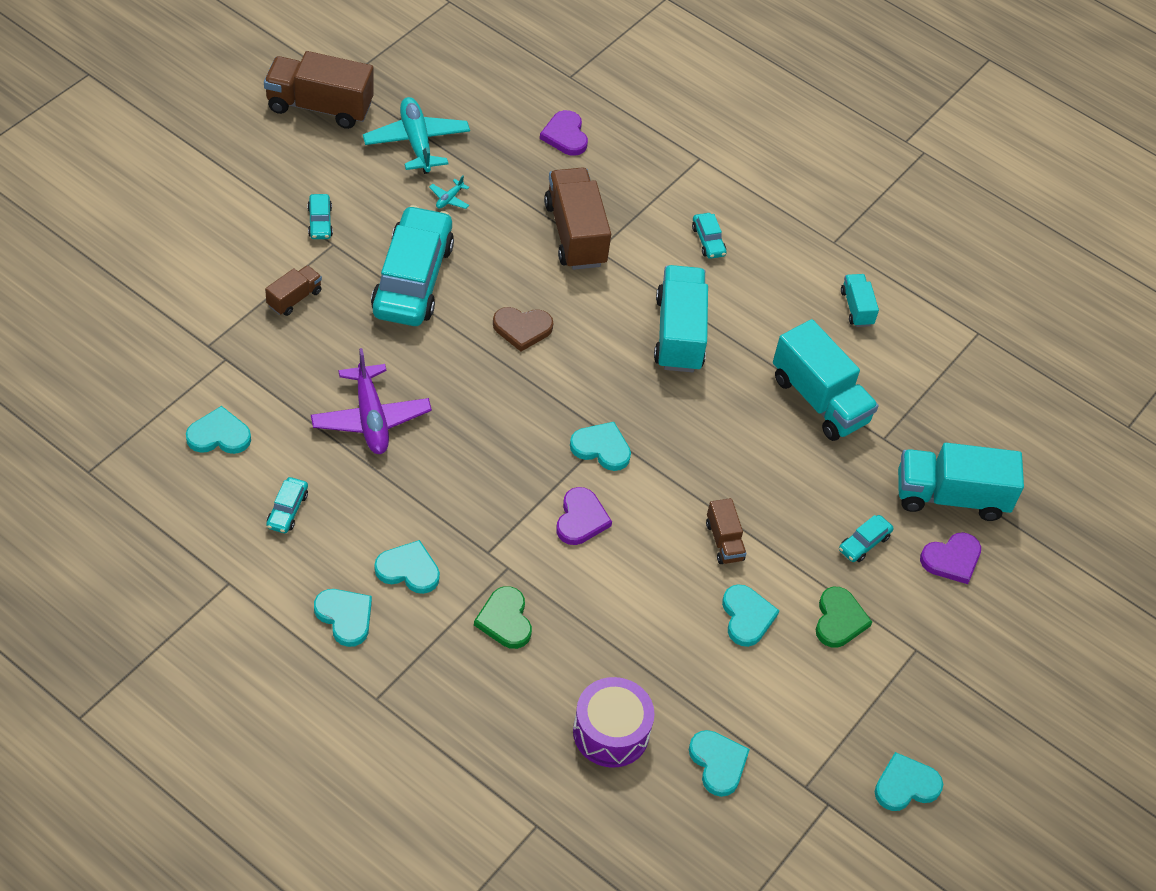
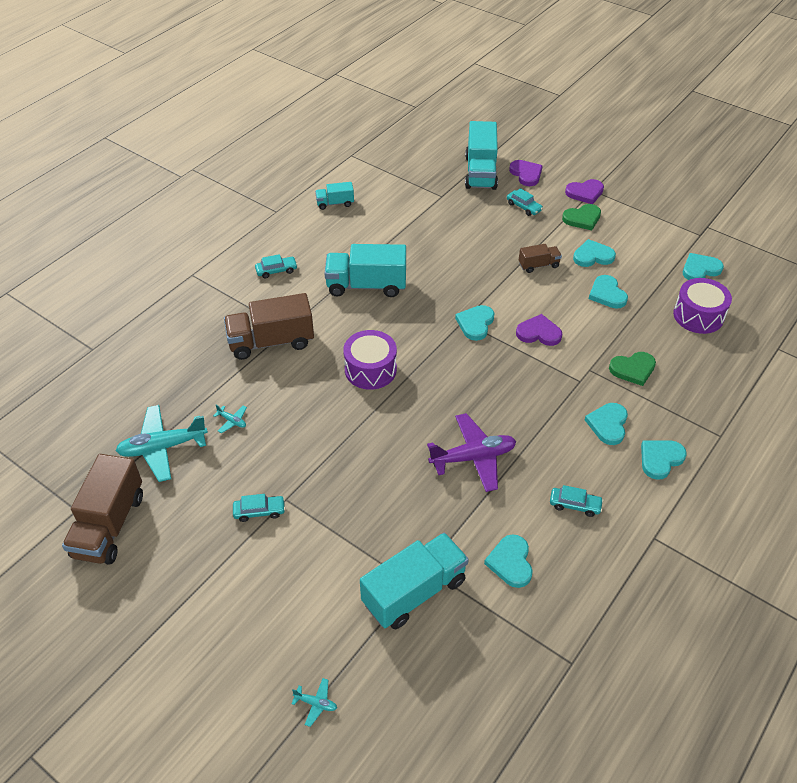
camera: 85 degrees left, 5 degrees down
(92, 261) = (316, 703): none -> turquoise plane
(294, 298) = (351, 522): brown truck -> none
(412, 279) = (323, 440): turquoise car -> none
(522, 329) = (370, 369): brown heart -> purple drum
(565, 135) = (162, 350): purple heart -> purple heart (585, 193)
(819, 400) = (415, 222): turquoise truck -> turquoise truck (414, 592)
(839, 620) = (582, 218): green heart -> green heart turned 150 degrees clockwise
(905, 785) = (683, 198): turquoise heart -> turquoise heart (607, 294)

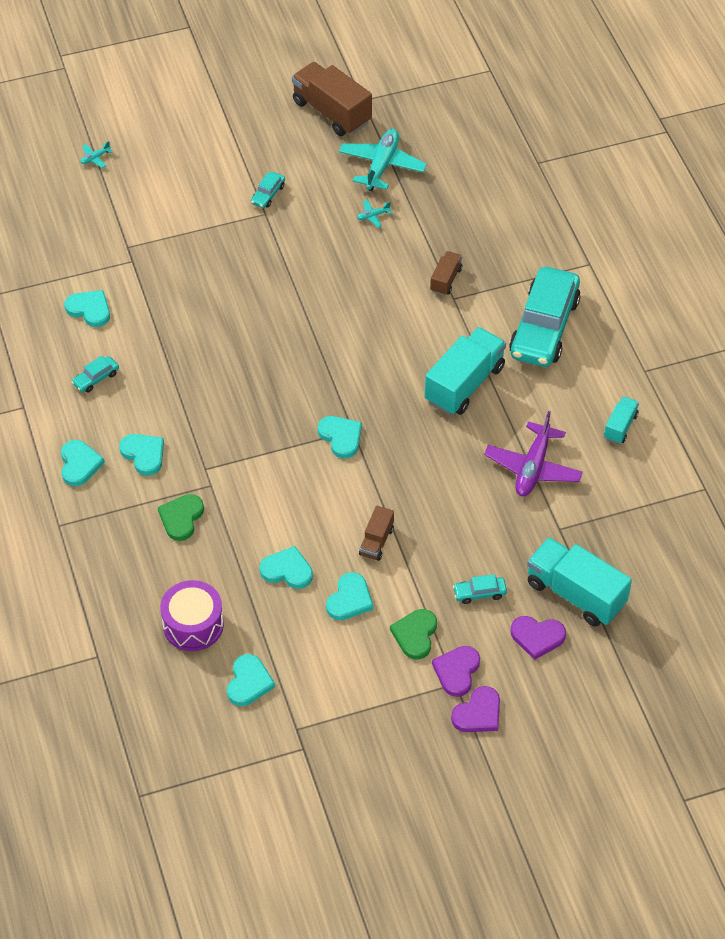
camera: 125 degrees right, 5 degrees up
(271, 342) = (446, 280): brown truck -> brown truck, size x0.51
(276, 270) = (544, 327): turquoise car -> turquoise car, size x2.48
(370, 369) = (351, 330): purple drum -> none
(414, 592) = (121, 244): turquoise truck -> none
(473, 457) = (197, 344): purple plane -> purple plane (533, 468)
(539, 333) = (287, 478): purple heart -> purple heart (478, 713)

